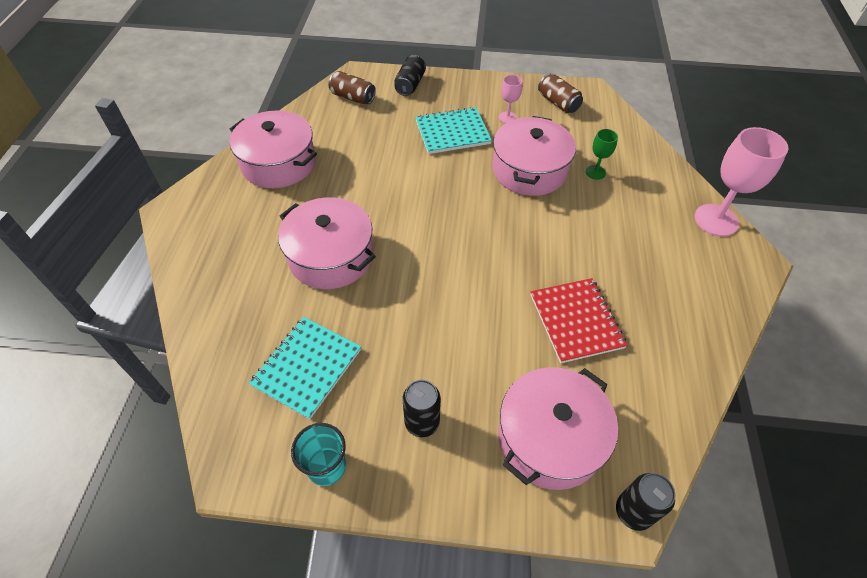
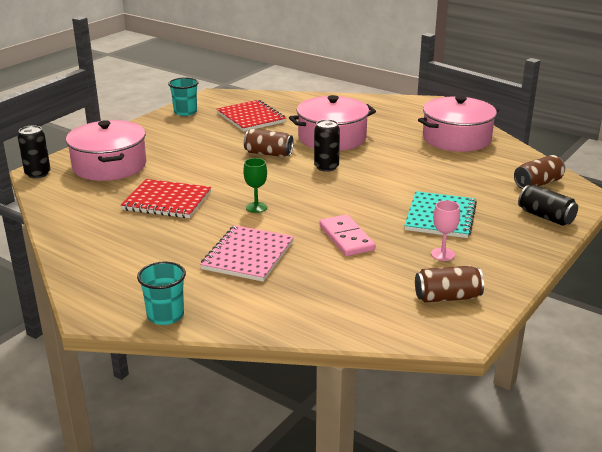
camera: 120 degrees right, 25 degrees down
(307, 367) = (251, 118): turquoise notebook -> red notebook
(408, 293) = (268, 154): none -> brown can
(422, 422) = (173, 137): black can -> black can (326, 167)
(529, 170) = (346, 238): pink pot -> pink domino
(595, 172) = (306, 273): green goblet -> green goblet (256, 207)
(605, 214) = (248, 255): none -> pink notebook
(716, 220) = (165, 316): pink goblet -> turquoise cup

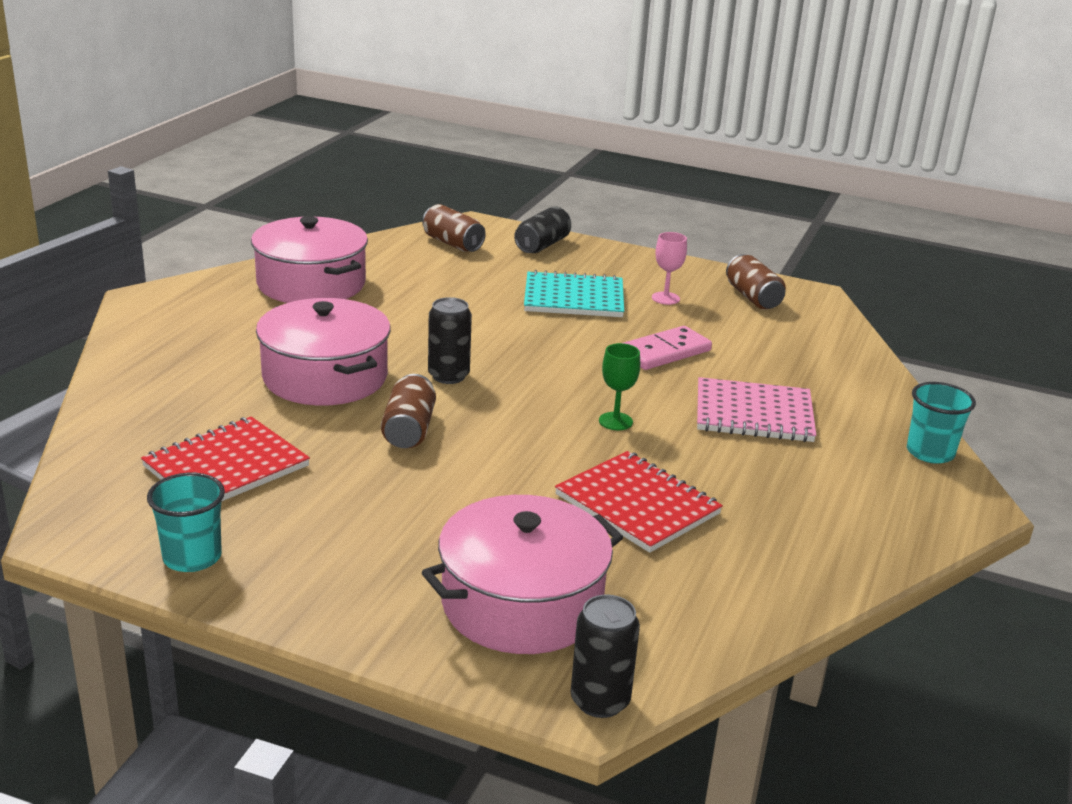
camera: 105 degrees left, 0 degrees up
(167, 201) = (637, 504): red notebook -> red notebook turned 45 degrees counterclockwise

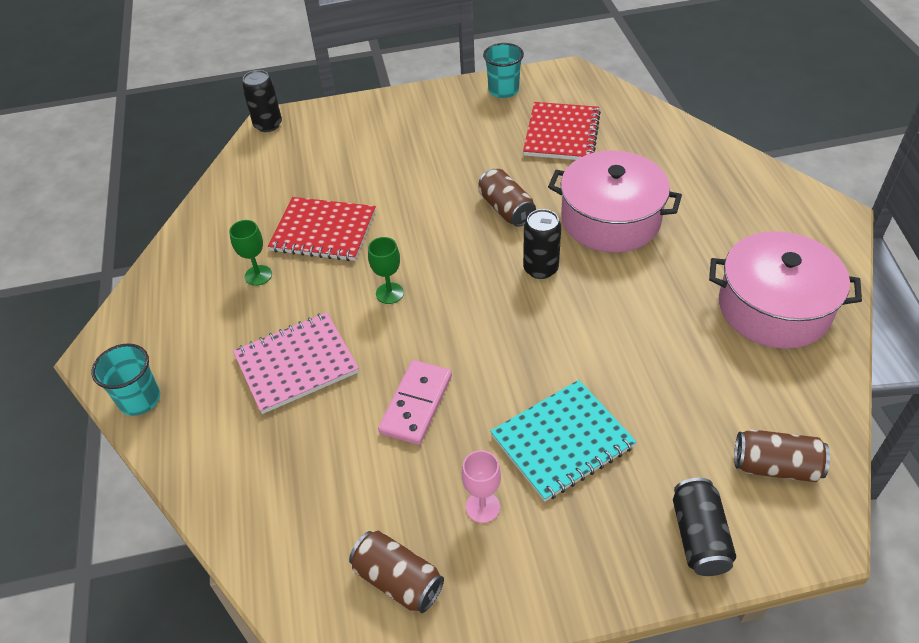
camera: 150 degrees right, 20 degrees up
(522, 603) = (336, 145): pink pot -> none
(750, 497) = (258, 275): none -> green goblet

